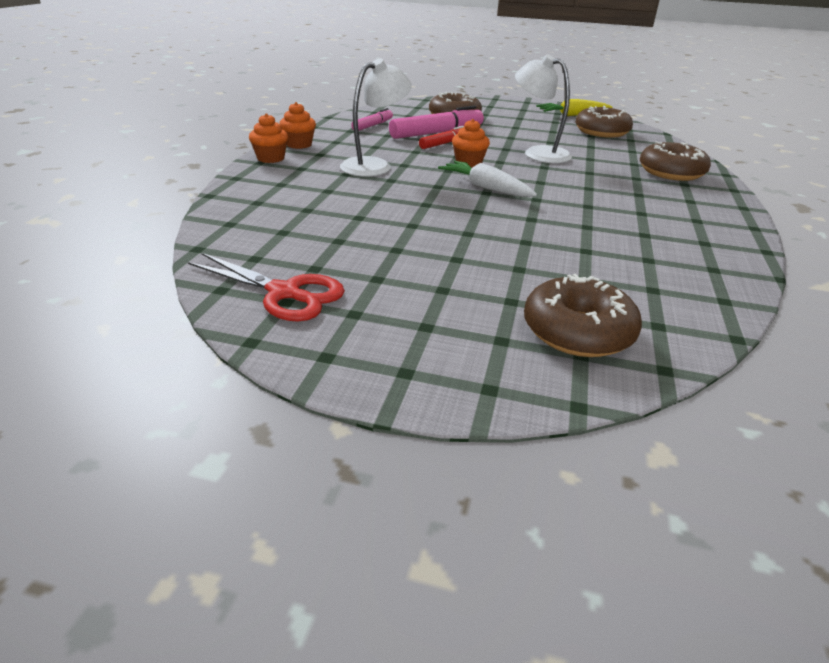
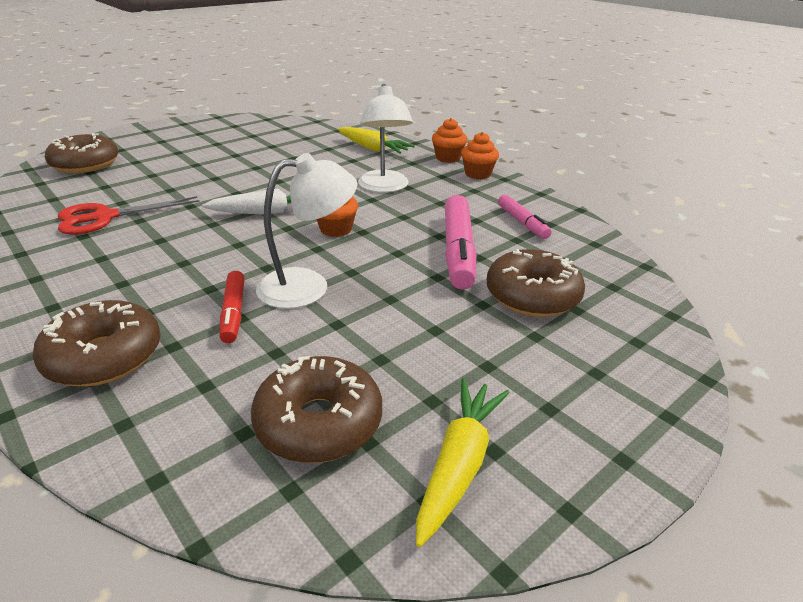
camera: 125 degrees right, 0 degrees up
(280, 190) = (372, 148): none -> yellow carrot
(284, 293) = (241, 126): red scissors -> red scissors (105, 217)
(444, 144) = (412, 240): red marker -> red marker (233, 313)

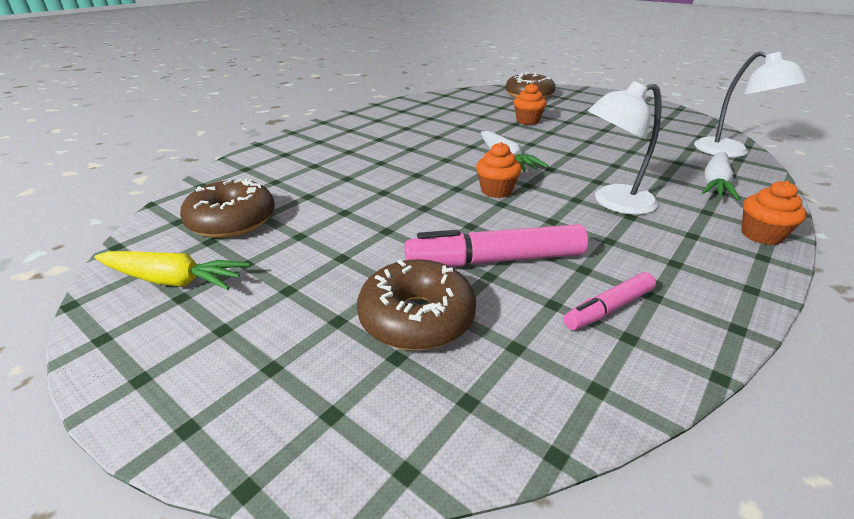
camera: 80 degrees right, 0 degrees up
(104, 357) = (303, 151): brown donut -> none
(105, 217) = (457, 117): red scissors -> none
(233, 313) = (352, 174): red marker -> none
(308, 286) = (394, 193): white lamp -> white lamp (730, 152)
(372, 148) = (715, 184): yellow carrot -> white carrot
(477, 174) = (736, 263): orange cupcake -> orange cupcake (527, 121)

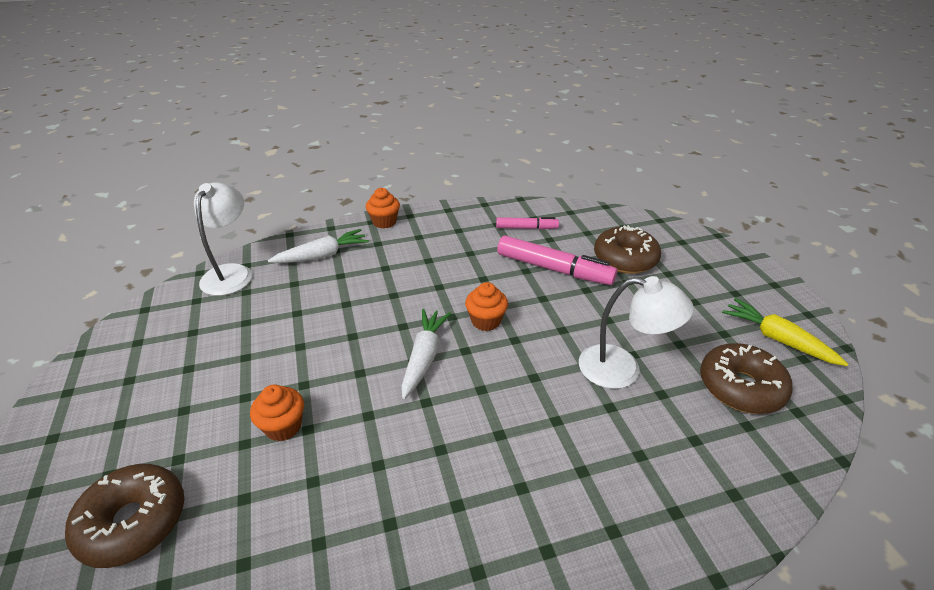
camera: 145 degrees left, 5 degrees up
(613, 202) = (419, 273): white lamp -> white lamp (622, 369)

